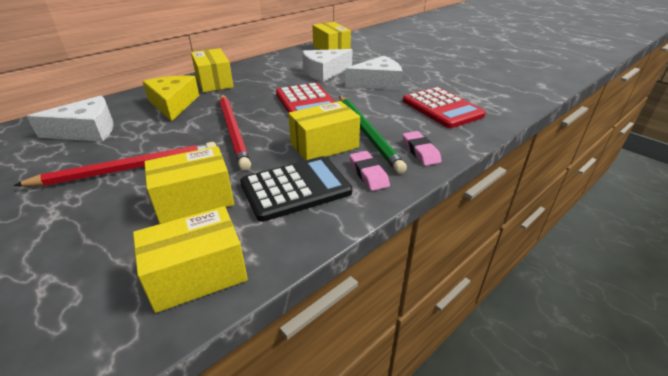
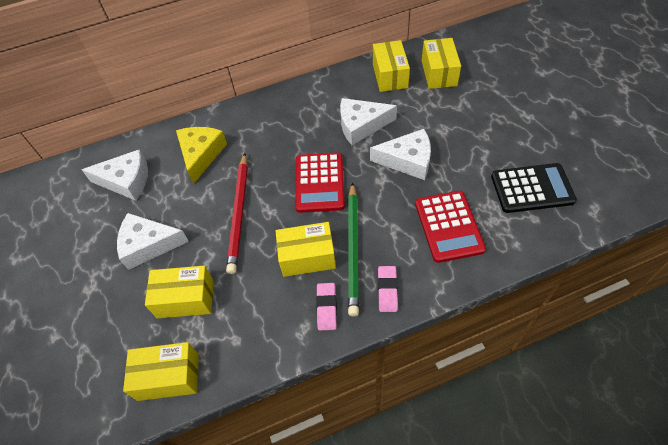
camera: 25 degrees right, 20 degrees up
(129, 168) = (148, 245): red pencil -> white cheese
(214, 82) = (247, 122): yellow box -> yellow box (439, 73)
(296, 188) = (262, 308): black calculator -> black calculator (532, 189)

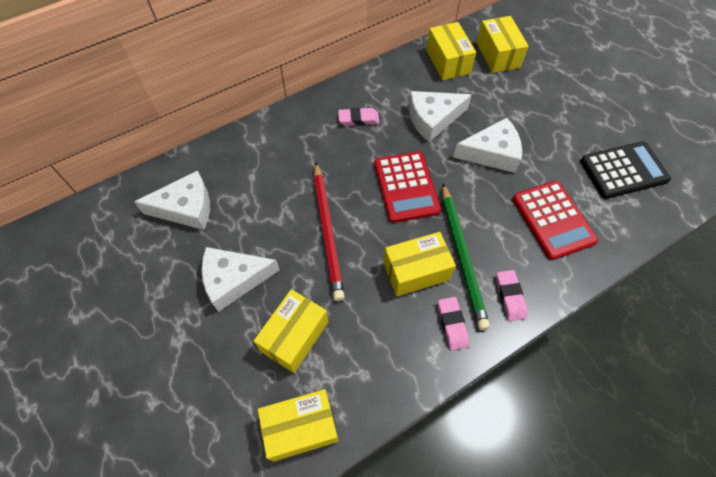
camera: 15 degrees left, 5 degrees up
(185, 299) = (294, 336): yellow box -> yellow box turned 45 degrees counterclockwise
(201, 155) = (265, 169): yellow cheese -> none
(294, 120) = (358, 119): none -> pink eraser

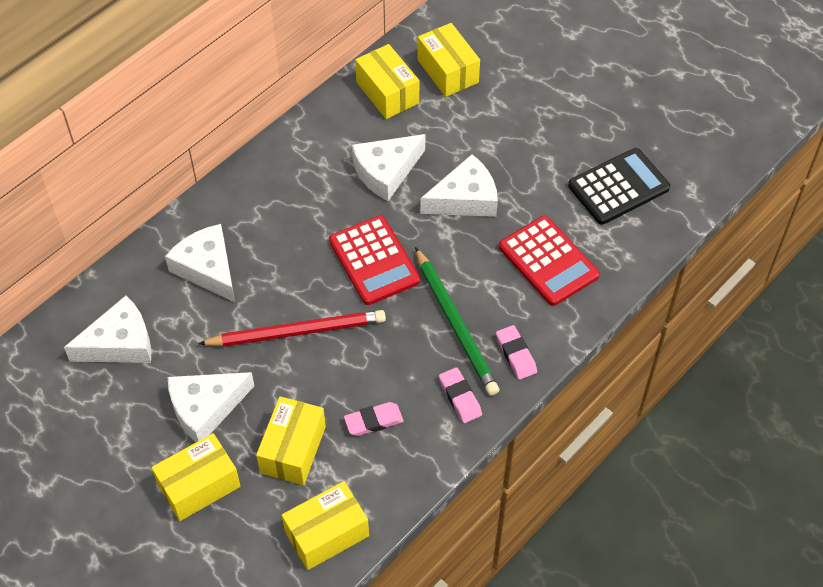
camera: 15 degrees left, 5 degrees down
(273, 164) = (207, 268): none -> white cheese
(328, 231) = (297, 331): red pencil -> red pencil turned 75 degrees counterclockwise
(358, 119) = (295, 191): pink eraser -> pink eraser (373, 421)
(416, 271) = (408, 352): yellow box -> yellow box (199, 486)

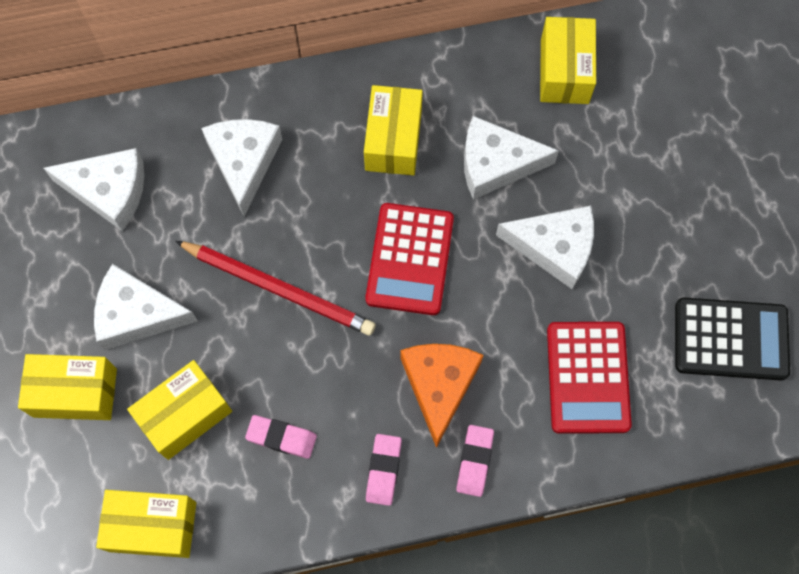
camera: 35 degrees right, 15 degrees up
(448, 71) = (647, 84): yellow box -> yellow box (393, 140)
(456, 324) = (439, 385): green pencil -> orange cheese

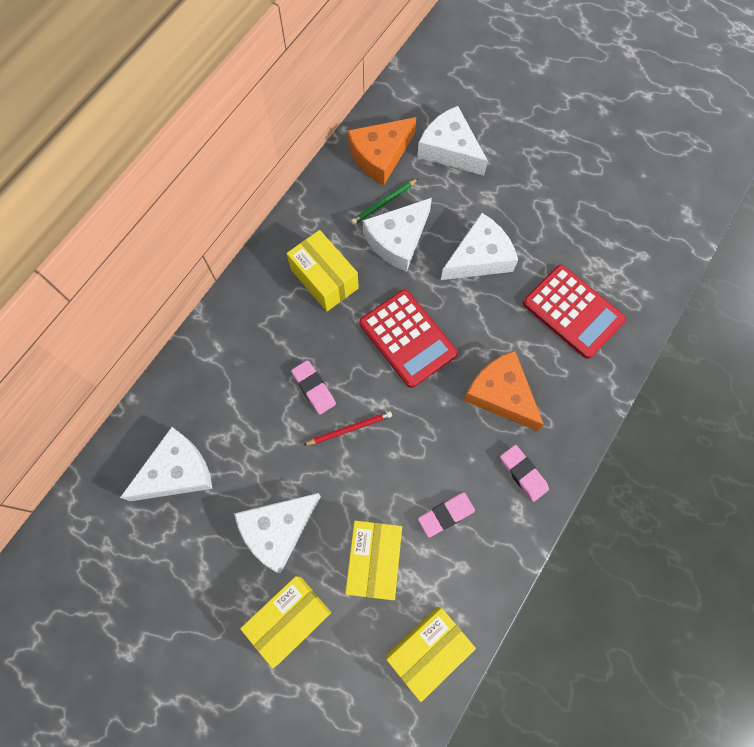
camera: 45 degrees left, 0 degrees up
(244, 162) = (247, 374): white cheese -> white cheese (450, 149)
(279, 289) = (349, 429): red pencil -> red pencil, size x0.50
(474, 461) = (565, 417): pink eraser -> pink eraser (314, 388)
(520, 118) = (384, 203): none -> green pencil
(564, 71) = (380, 155): yellow box -> orange cheese
(730, 339) = (620, 222): black calculator -> none

